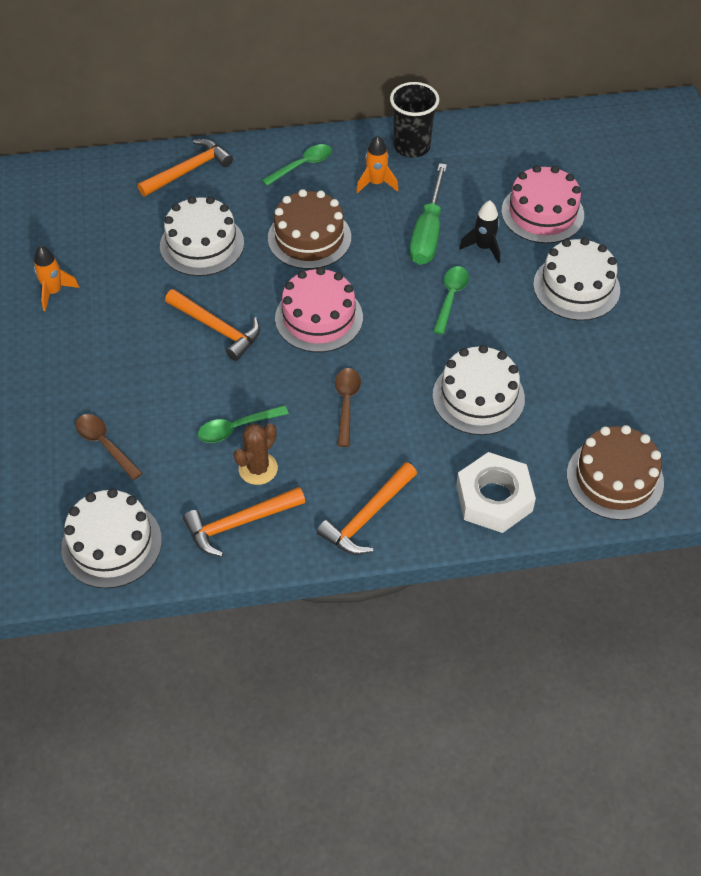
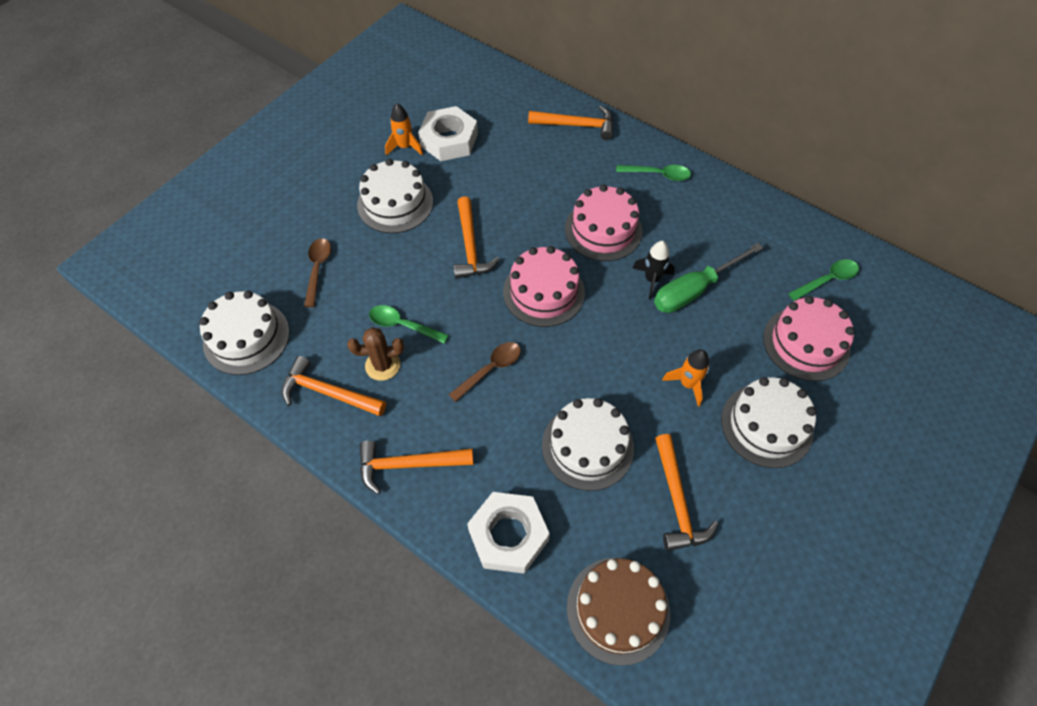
camera: 45 degrees right, 5 degrees up
(88, 258) = (449, 140): none -> white nut
(202, 244) = (527, 182): white cake -> white cake (395, 203)
(309, 238) = (603, 230): brown cake -> pink cake
(376, 183) = (697, 225): orange rocket -> orange rocket (688, 384)
(412, 147) = (756, 216): black cup -> none
(450, 298) = (655, 353): green spoon -> green spoon (827, 280)
(483, 247) = (725, 334): black rocket -> black rocket (652, 280)
(575, 381) = (677, 501): none -> orange hammer

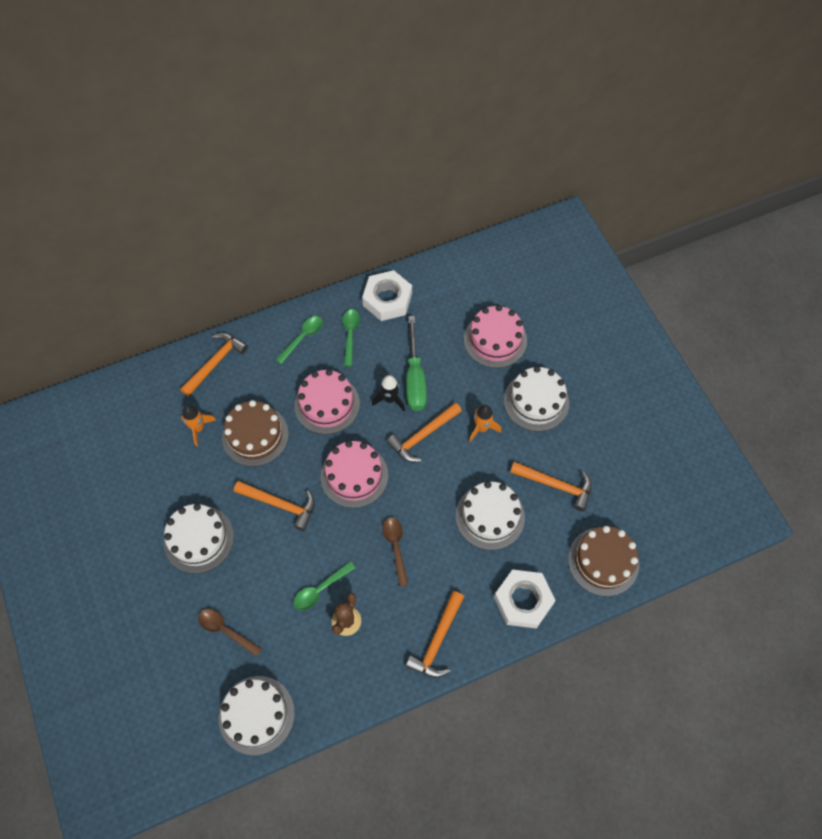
camera: 60 degrees left, 5 degrees up
(328, 393) = (346, 672): orange hammer -> orange hammer (423, 436)
(405, 147) = (143, 502): orange rocket -> orange rocket (198, 428)
(449, 140) = (161, 464): white nut -> white nut (387, 299)
(527, 191) = (255, 435): none -> brown cake
(827, 280) = (458, 295): green spoon -> green spoon (350, 335)

